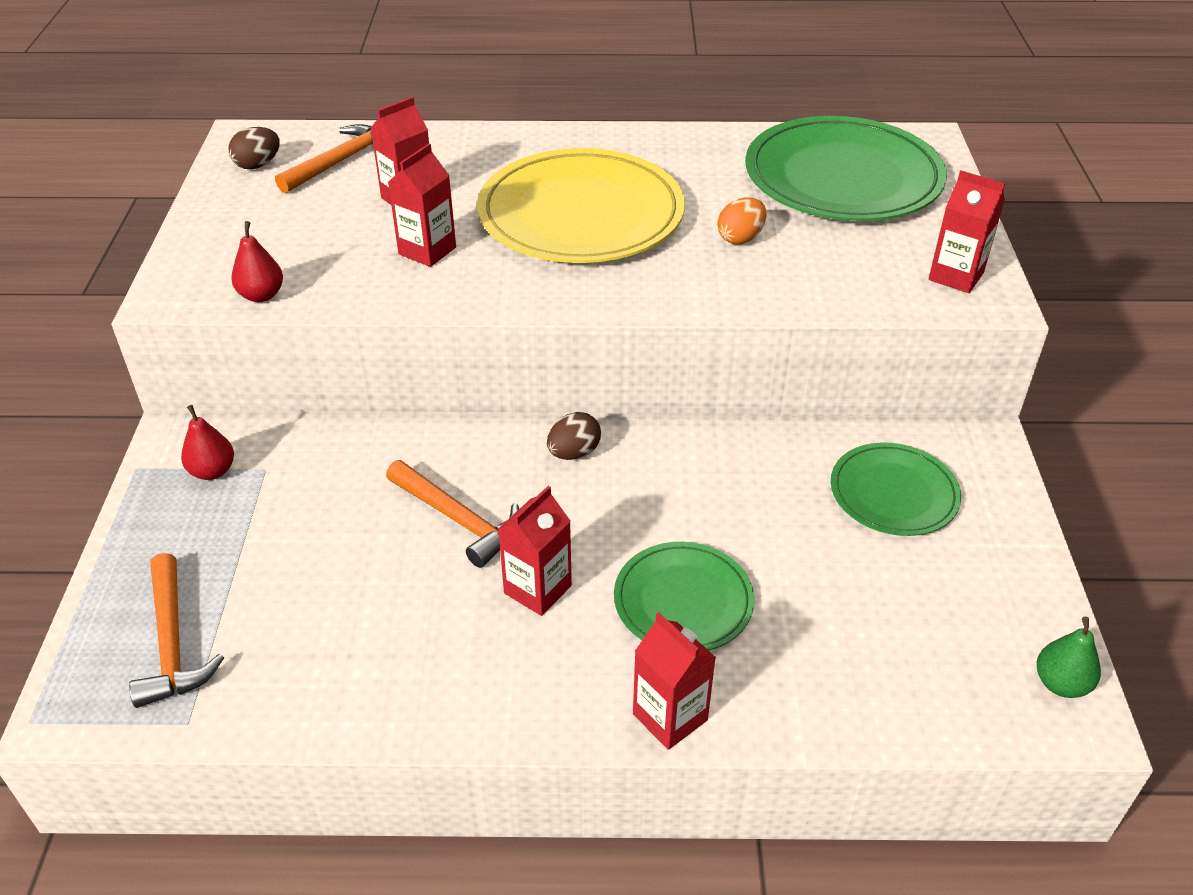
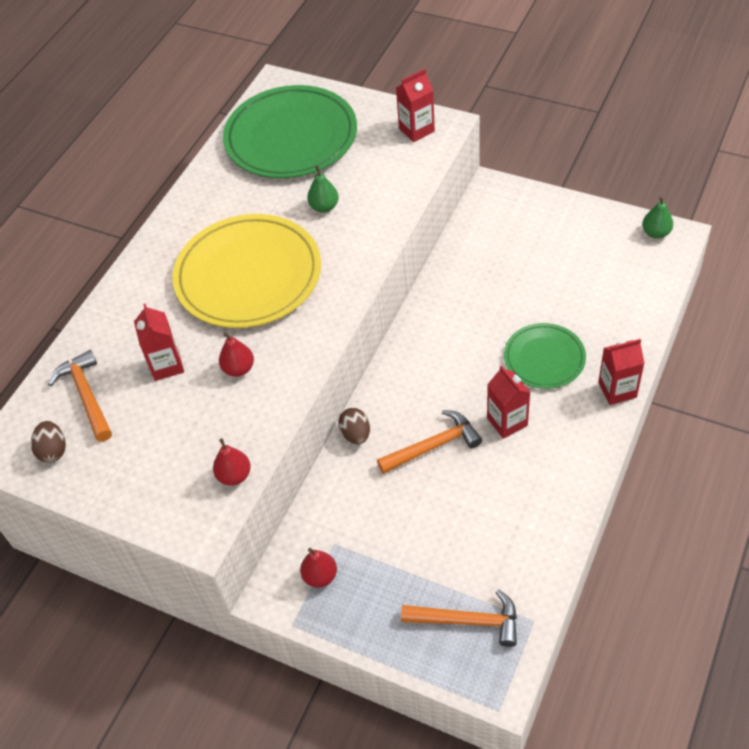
camera: 60 degrees left, 10 degrees up
(427, 251) = (239, 369): red carton -> red pear
(574, 453) = (405, 372): brown egg -> brown egg (356, 434)
(740, 238) = (324, 207): orange egg -> green pear
(893, 493) = (510, 240): green plate -> none

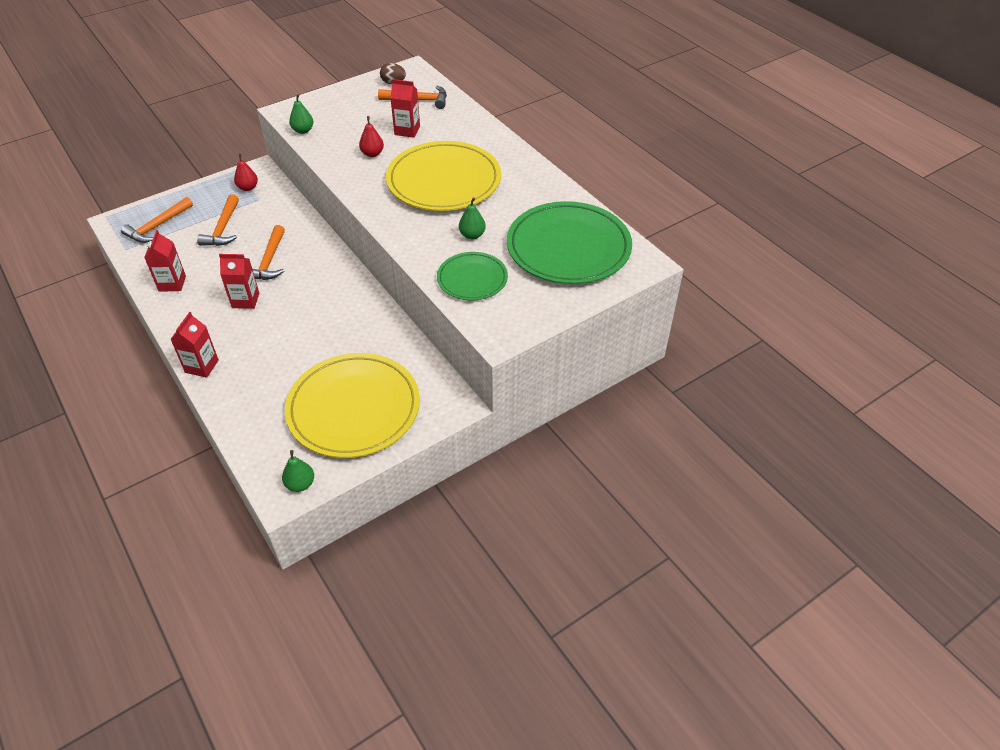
camera: 115 degrees right, 5 degrees down
(234, 475) = (303, 130): red pear -> green pear
(356, 434) = (315, 233): brown egg -> none
(416, 130) = (509, 318): red carton -> red carton (172, 283)
(416, 539) = (223, 228): none -> orange hammer
(544, 358) = (268, 344): green plate -> green plate (472, 279)
(556, 248) = (353, 408): none -> yellow plate

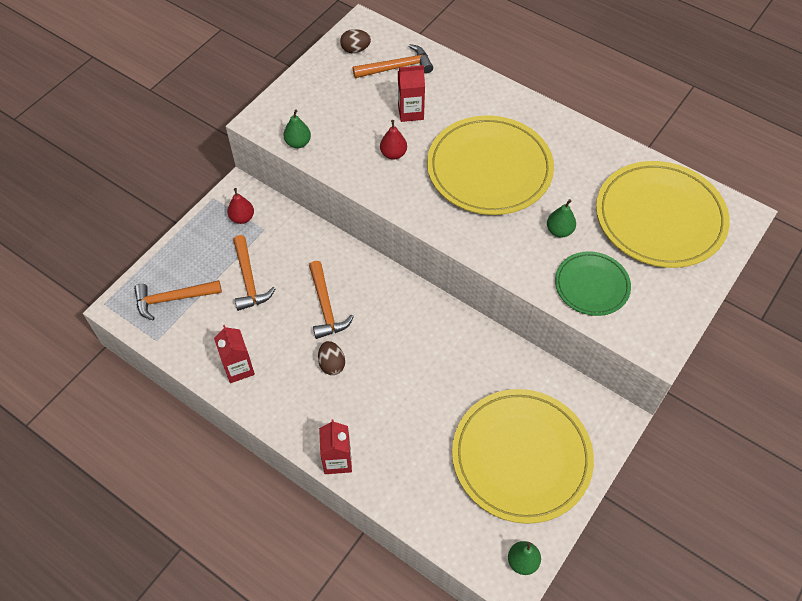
camera: 20 degrees left, 10 degrees up
(157, 226) = (173, 299): orange hammer -> orange hammer turned 60 degrees clockwise
(245, 300) = (332, 364): red carton -> brown egg
(568, 247) = (660, 217): green plate -> yellow plate

